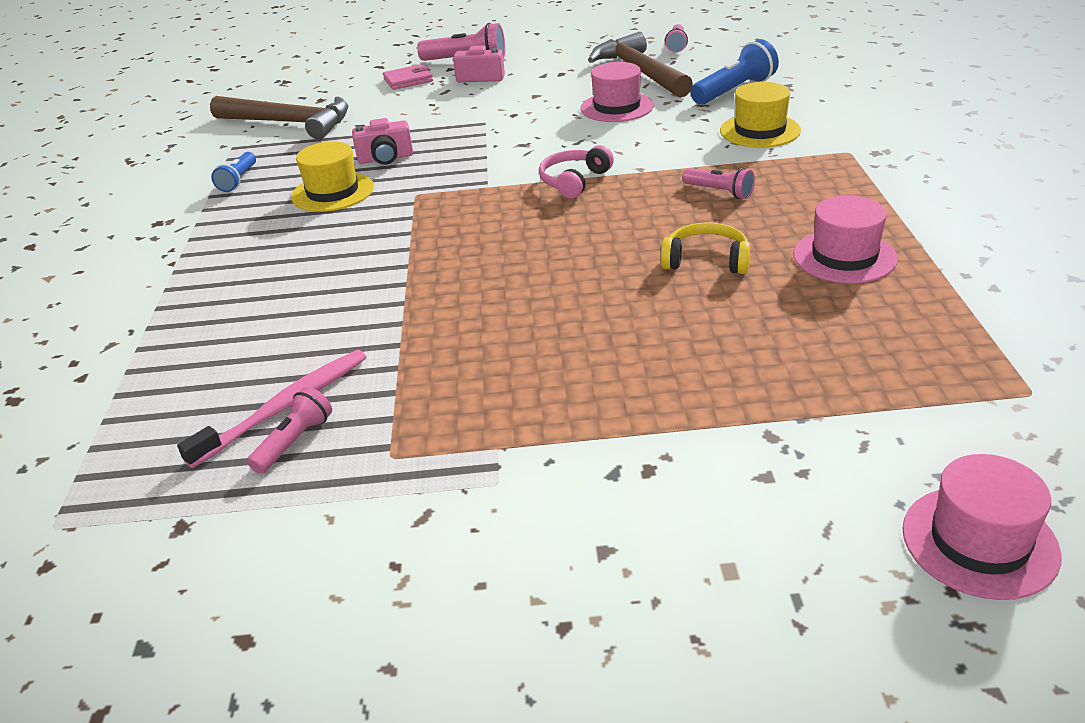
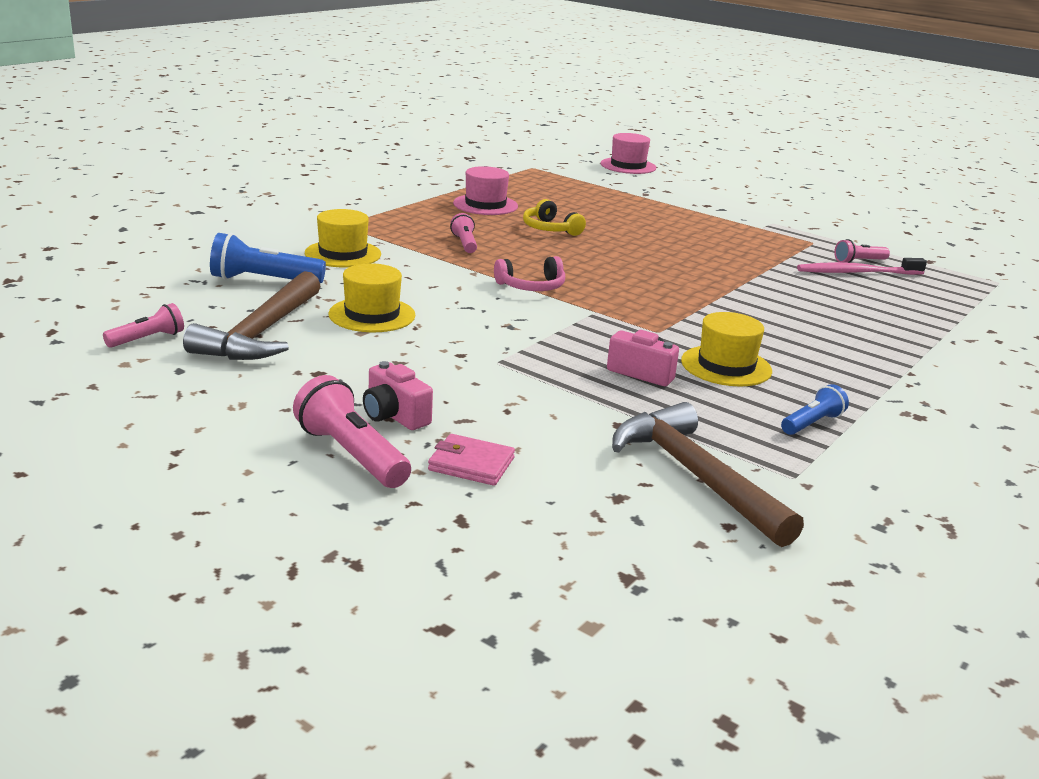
camera: 145 degrees left, 10 degrees down
(617, 107) = (372, 315): pink hat -> yellow hat

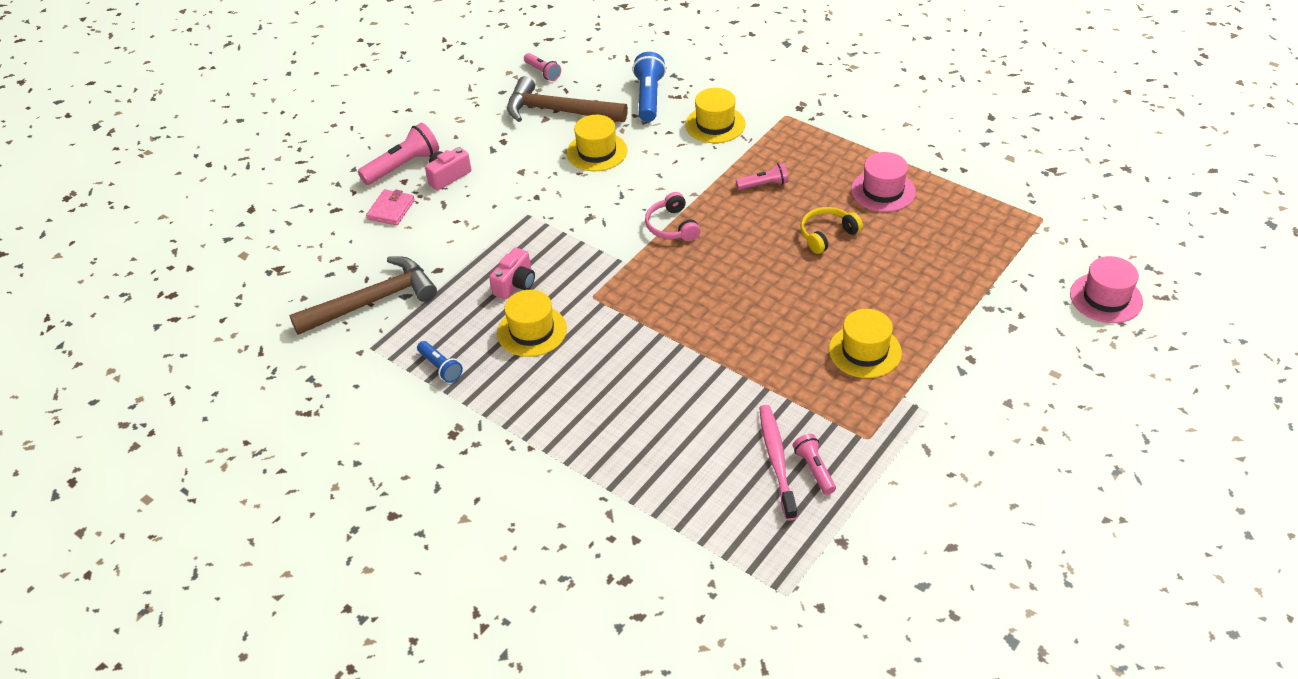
camera: 95 degrees right, 20 degrees up
(709, 233) = (865, 351): none -> yellow hat

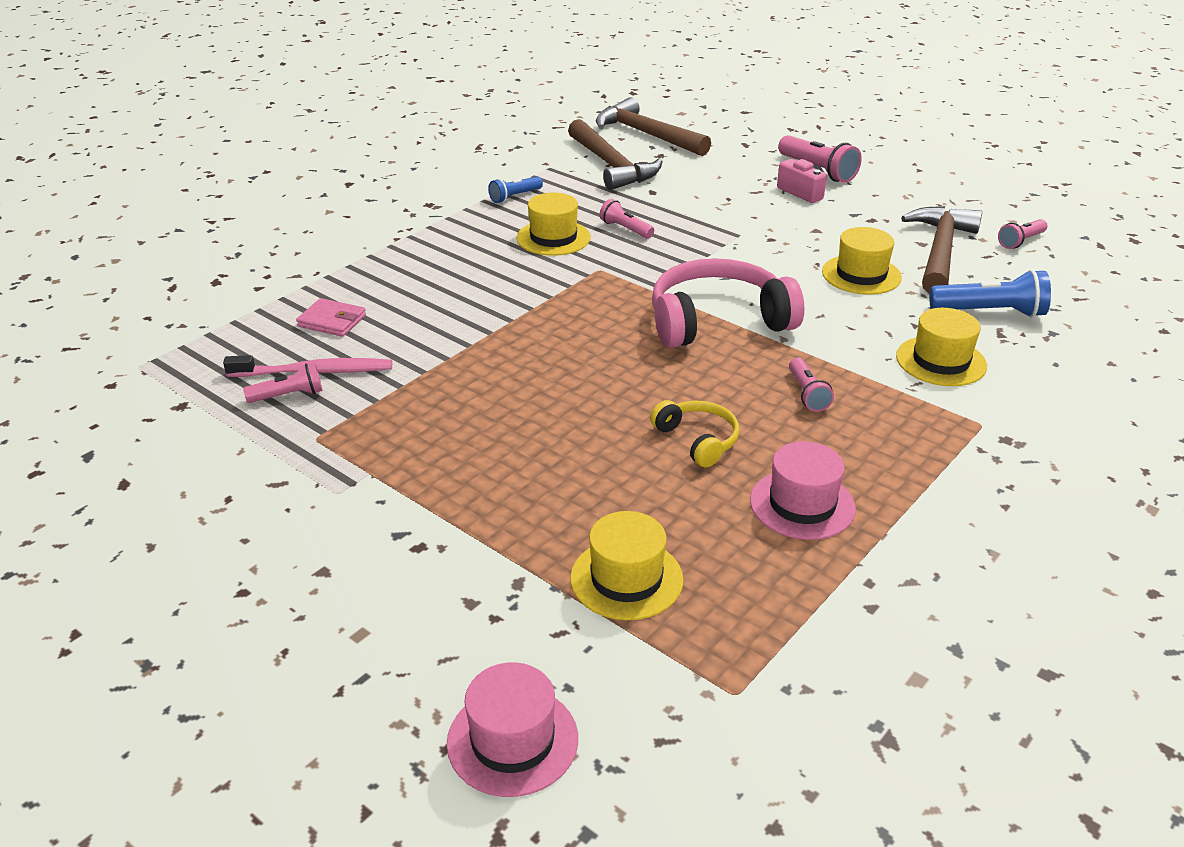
camera: 90 degrees right, 10 degrees down
(297, 279) = (646, 134): none -> brown hammer
(391, 210) = (745, 168): pink wallet -> pink wallet (332, 321)
(515, 284) = (625, 229): pink camera -> pink flashlight
(672, 226) = (718, 321): pink headphones -> pink headphones, size x1.94
(865, 351) = (462, 451): yellow hat -> yellow hat (626, 579)

